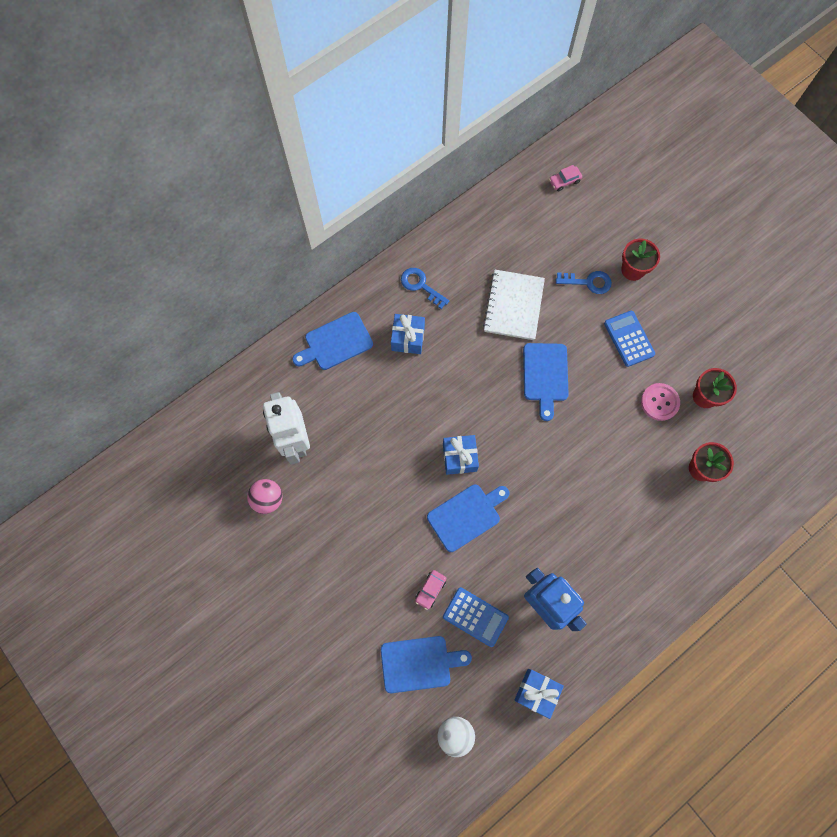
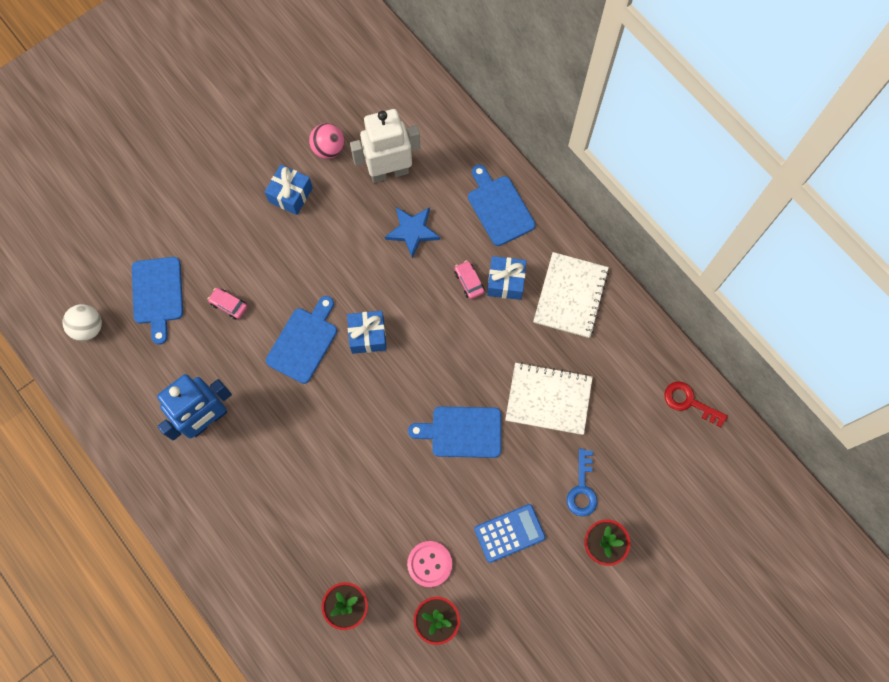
camera: 90 degrees right, 0 degrees up
(357, 418) = (412, 231): none -> blue star
(420, 285) = (570, 296): blue key -> white notebook
(466, 515) = (304, 342): blue cutting board -> blue cutting board turned 120 degrees counterclockwise
(475, 616) = (199, 349): blue calculator -> none
(512, 200) = (689, 402): none -> red key
(536, 692) = (120, 408): blue gift -> blue gift (290, 195)
(564, 181) = (720, 467): pink car -> pink car (469, 282)

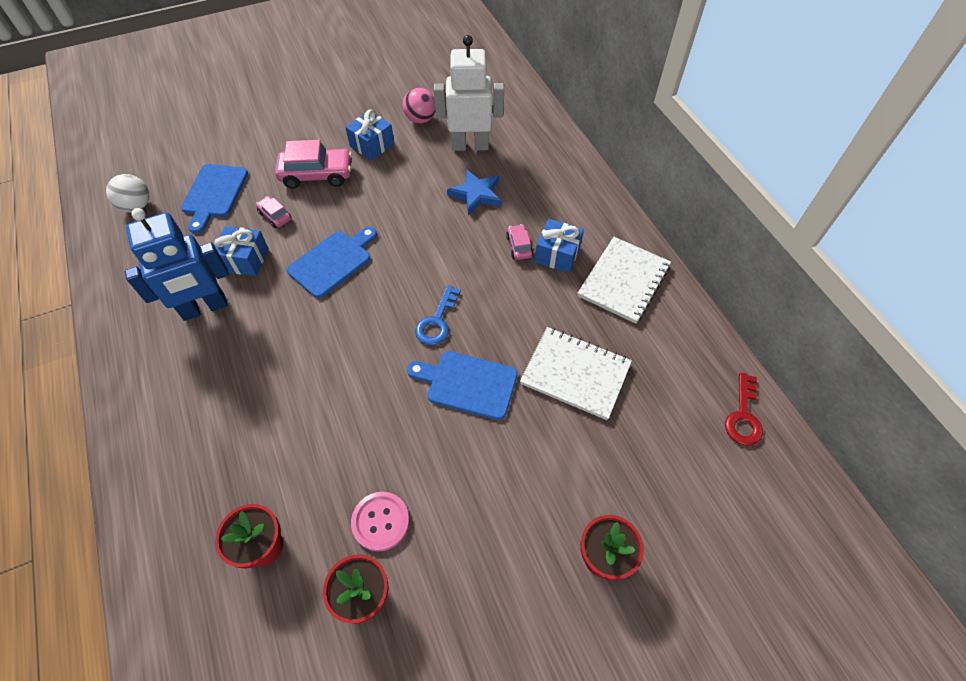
camera: 15 degrees right, 15 degrees down
(250, 246) = (317, 175): none -> pink car
(367, 336) = (399, 270): blue gift -> blue gift (245, 260)
(499, 207) = (568, 192): blue cutting board -> none
(509, 533) = (489, 510): blue calculator -> none
(582, 489) = (593, 481): blue key -> blue key (437, 321)
(689, 402) = (743, 416): red key -> red key turned 120 degrees counterclockwise

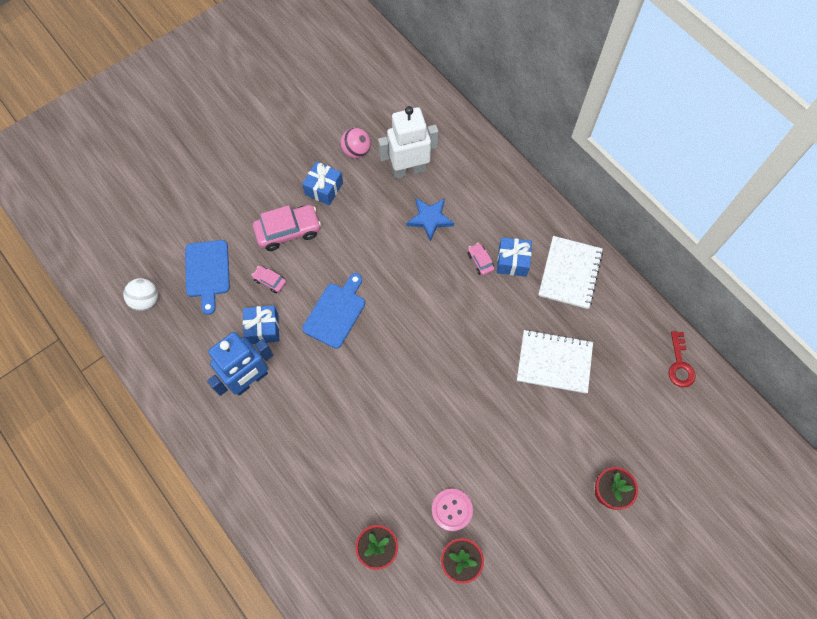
camera: 15 degrees left, 10 degrees up
(437, 321) = (438, 345): blue key -> none
(467, 384) = (478, 391): blue cutting board -> none

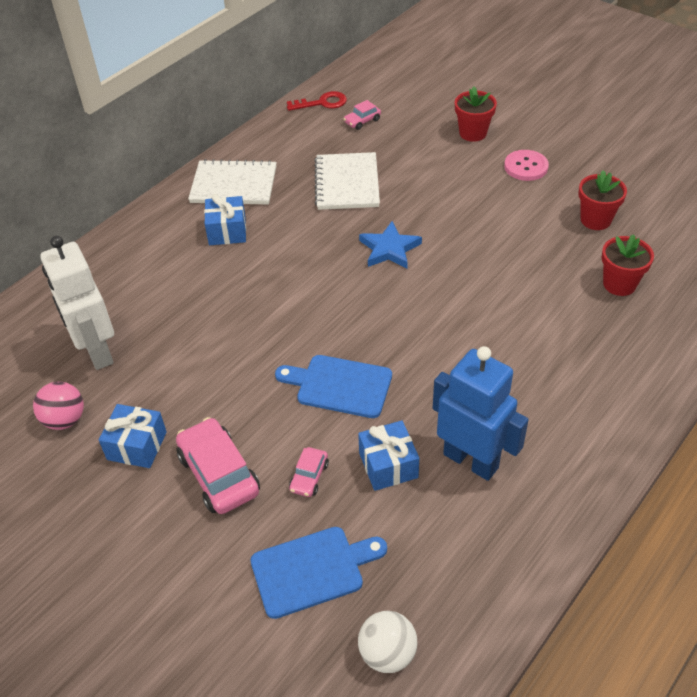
camera: 100 degrees left, 20 degrees down
(430, 219) = (176, 315): blue star -> blue star (389, 249)
(452, 510) = (545, 234): pink button -> pink button (526, 167)
(480, 261) = (232, 258): pink car -> pink car (362, 121)

